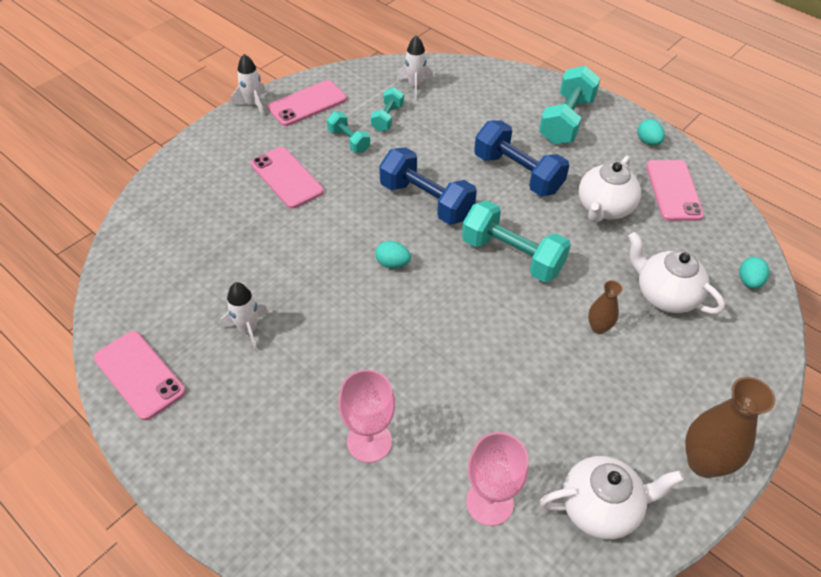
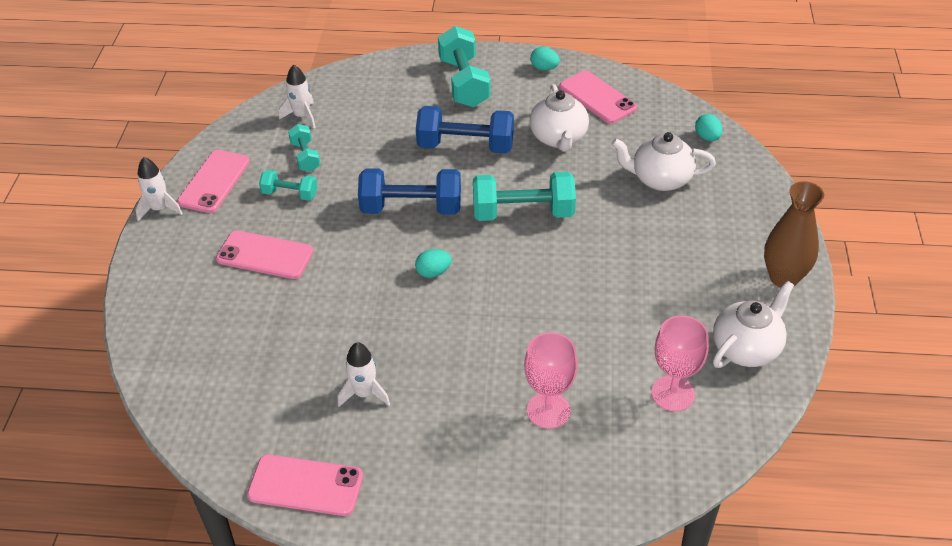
camera: 35 degrees left, 5 degrees down
(598, 327) = (635, 229): brown vase -> none

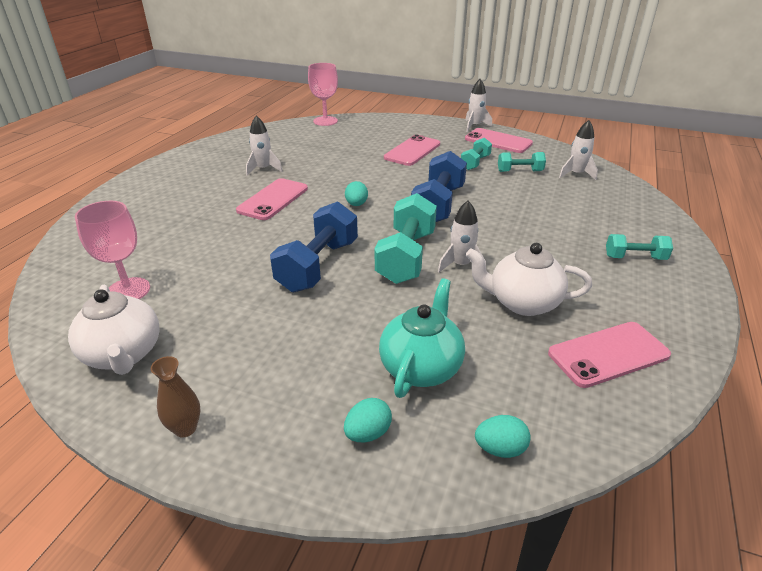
camera: 105 degrees right, 10 degrees down
(305, 485) = (215, 148): pink phone -> pink phone (273, 199)
(464, 83) = (635, 257): turquoise dumbbell -> turquoise dumbbell, size x0.55
(465, 146) = (519, 242): blue dumbbell -> blue dumbbell (318, 265)
(520, 177) = (461, 265): none -> white rocket
(544, 68) = (675, 321): turquoise egg -> turquoise egg (368, 433)
(548, 410) = (179, 228): pink goblet -> pink goblet (325, 121)
(660, 179) = (421, 367): white teapot -> turquoise teapot
(783, 278) = (185, 428): brown vase -> brown vase, size x0.55

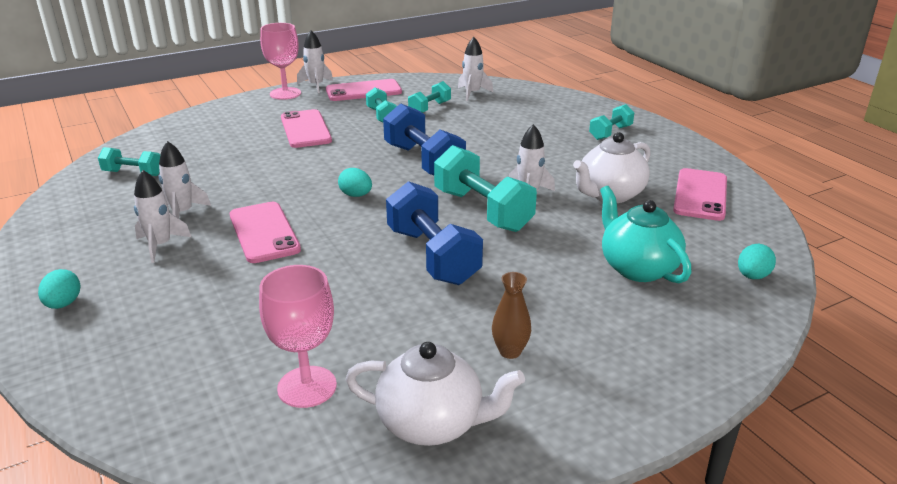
camera: 50 degrees left, 5 degrees down
(185, 428) = (593, 415): brown vase -> brown vase (510, 351)
(224, 181) = (160, 245): none -> white rocket
(286, 138) = (133, 173): none -> turquoise dumbbell
(325, 121) = (143, 139): pink goblet -> pink goblet (285, 93)
(368, 433) = (688, 322): turquoise egg -> turquoise egg (63, 304)

